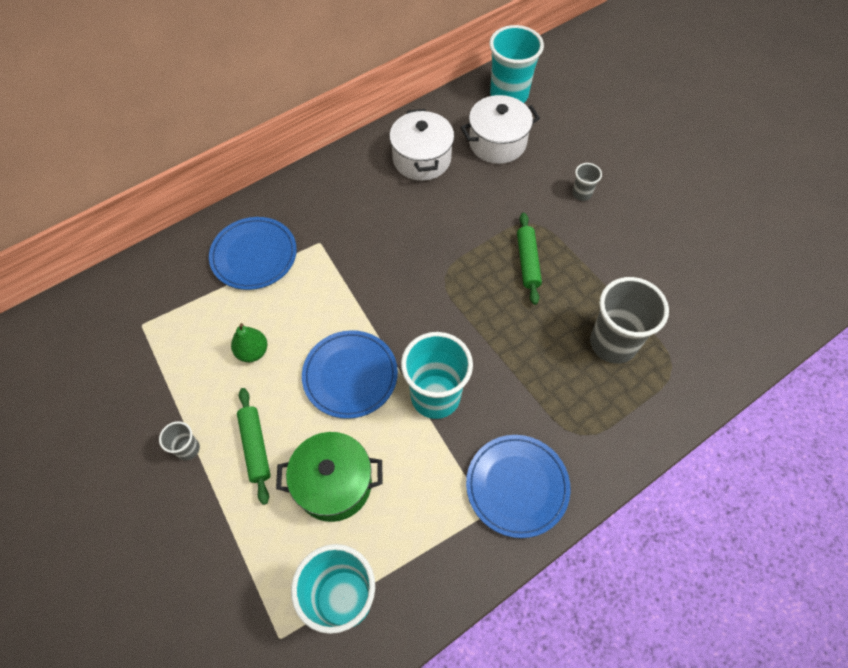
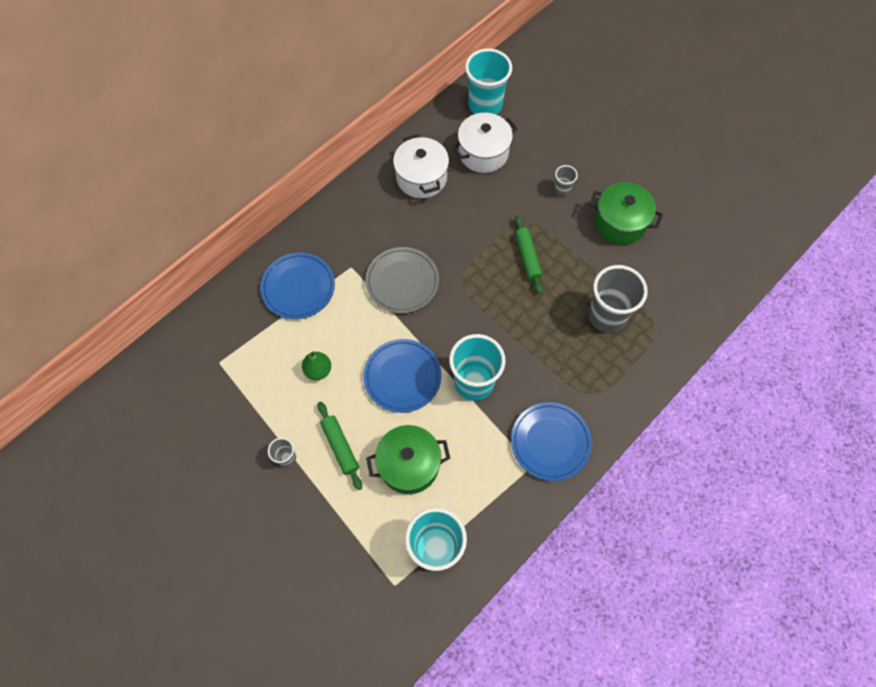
camera: 10 degrees left, 5 degrees up
(374, 267) = (402, 282): none -> grey plate
(645, 239) = (620, 222): none -> green pot

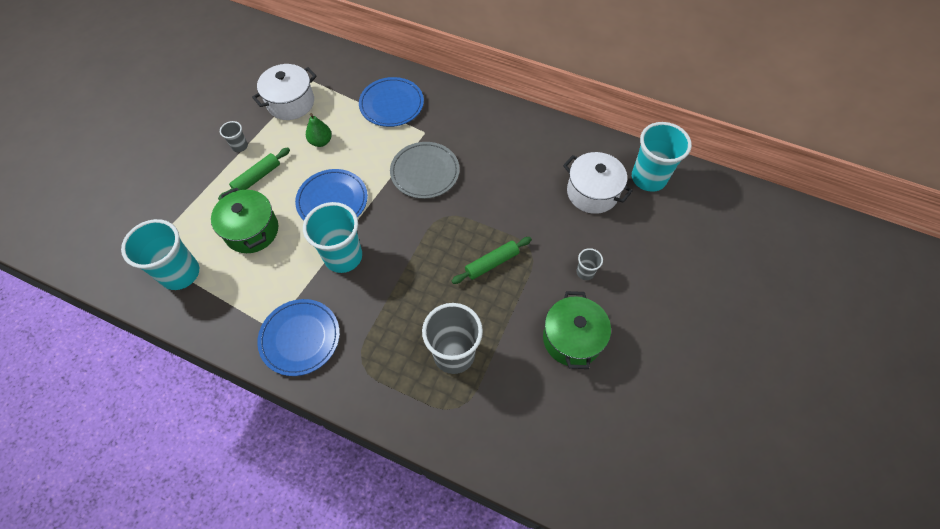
camera: 70 degrees right, 5 degrees down
(421, 178) = (539, 153): white pot -> white pot (291, 103)

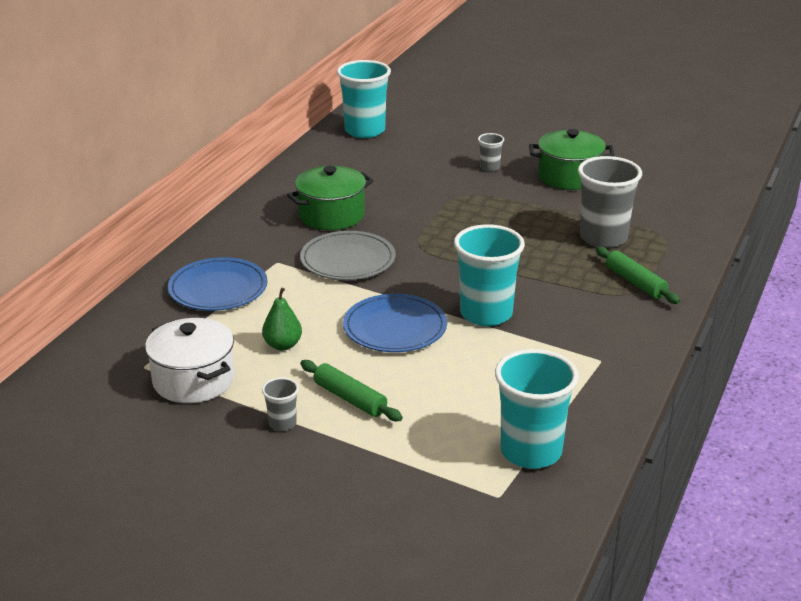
camera: 90 degrees left, 30 degrees down
(252, 231) = (449, 393): green pot -> green pot (331, 215)
(300, 338) = (609, 337): blue plate -> none
(491, 263) = (484, 217): green rolling pin -> green rolling pin (635, 283)
(592, 192) = (384, 160): white pot -> none

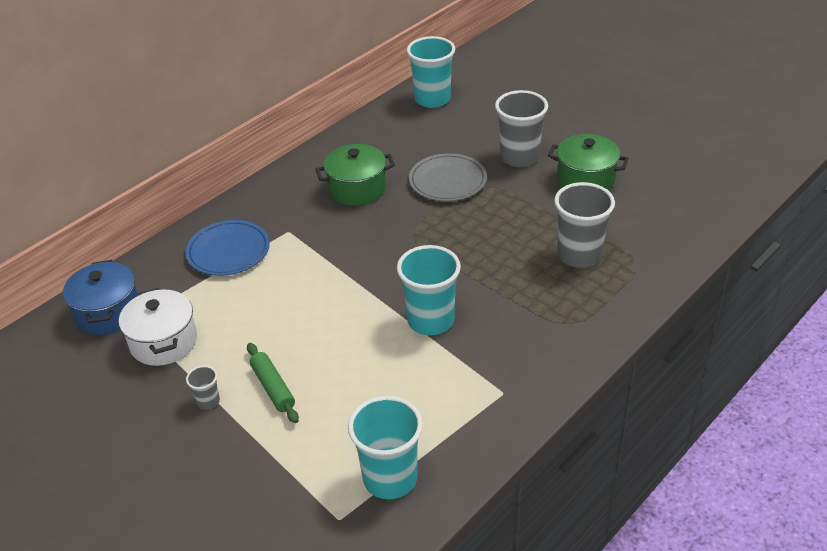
camera: 20 degrees right, 10 degrees up
(106, 365) = (108, 312): none -> blue pot
(283, 345) = (249, 320): green pear -> none
(348, 260) = (346, 240): grey plate -> grey plate (447, 181)
(395, 328) = (347, 320): blue plate -> none
(489, 167) = (519, 157): grey cup -> grey cup, size x2.14
(635, 283) = (581, 312): green rolling pin -> none

